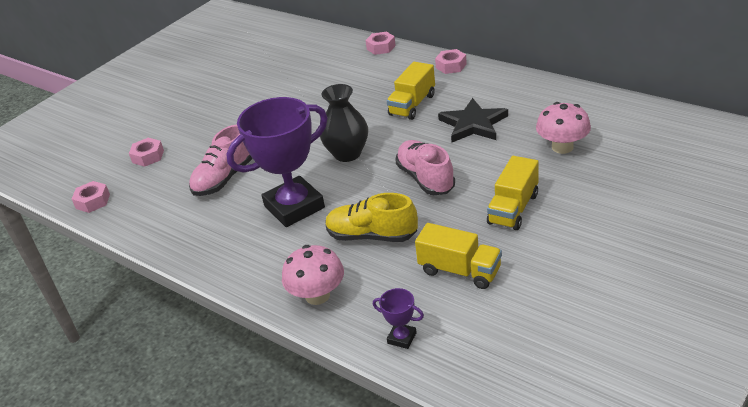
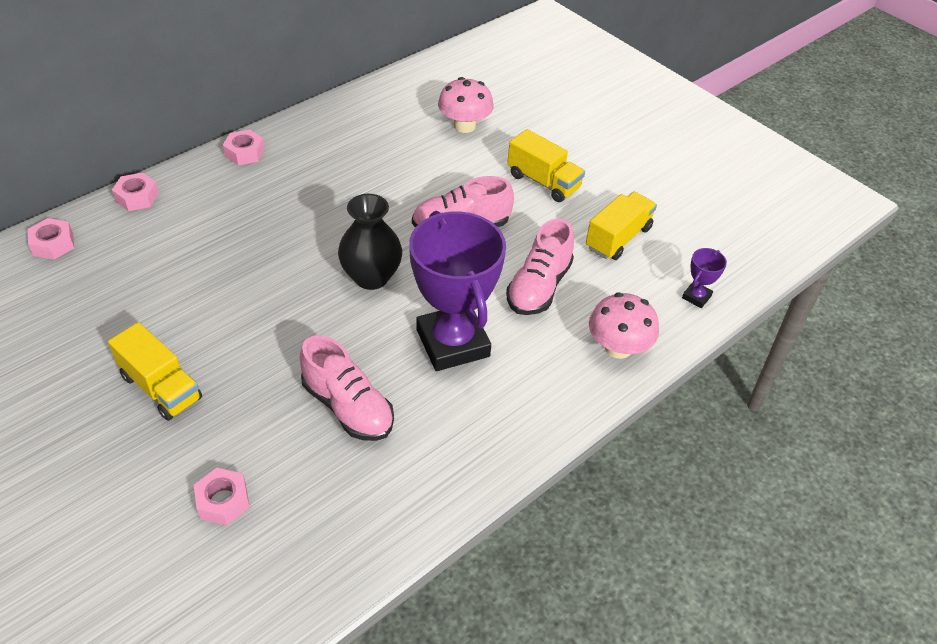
camera: 85 degrees left, 10 degrees up
(93, 201) = (305, 586): pink nut -> pink nut (53, 244)
(372, 236) = (539, 287): yellow shoe -> pink shoe
(412, 105) = (306, 202): yellow truck -> yellow truck (161, 387)
(473, 124) = (382, 168): black star -> none

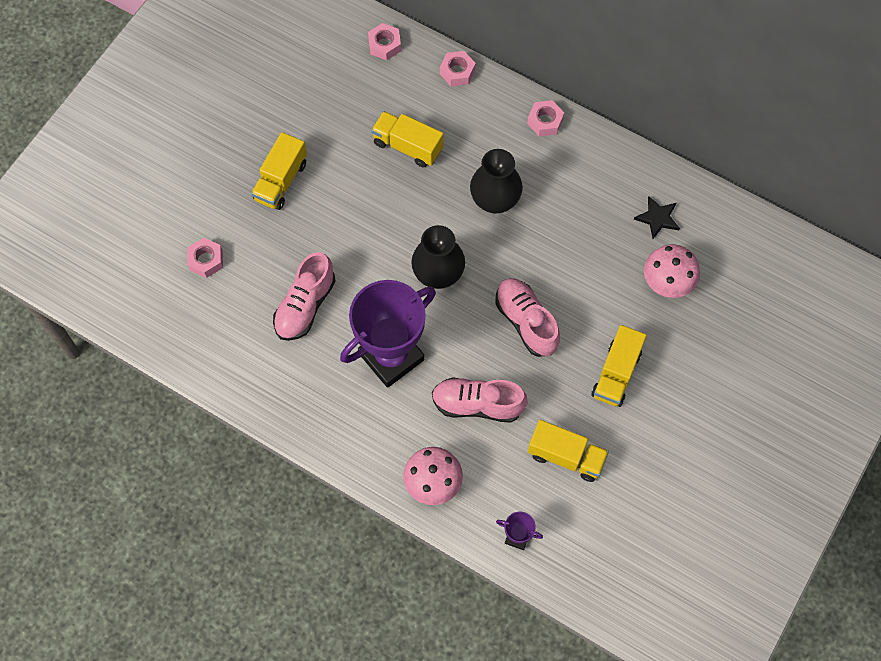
camera: 75 degrees right, 20 degrees up
(198, 259) = (408, 146): none -> yellow truck
(310, 211) = (495, 200): none -> black vase
(396, 113) = (657, 218): none -> black star

